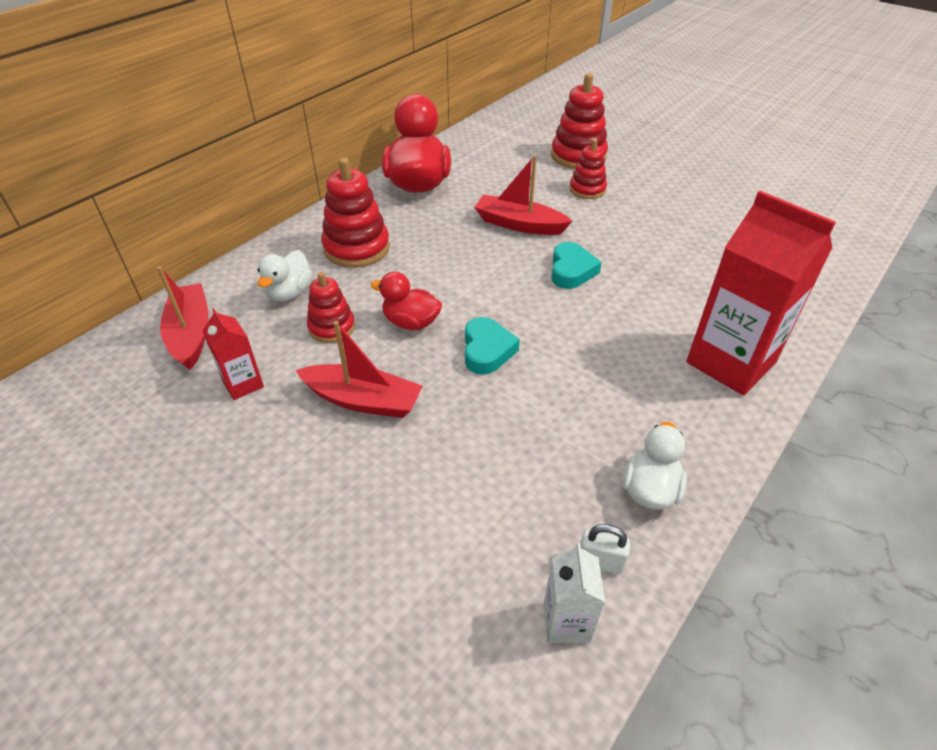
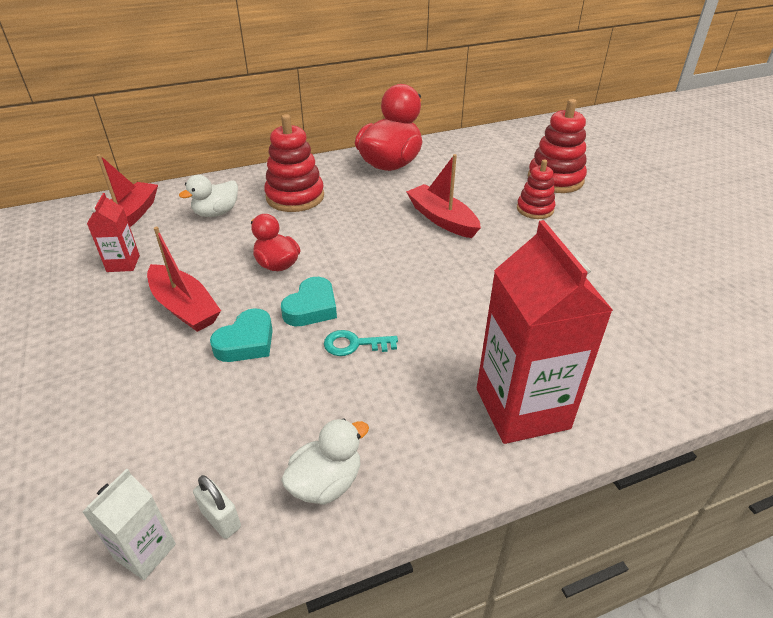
camera: 30 degrees right, 5 degrees down
(332, 327) = (218, 247): red stacking toy -> none
(557, 367) = (354, 344): none -> turquoise key
(571, 270) = (449, 271): turquoise heart -> turquoise heart (246, 342)

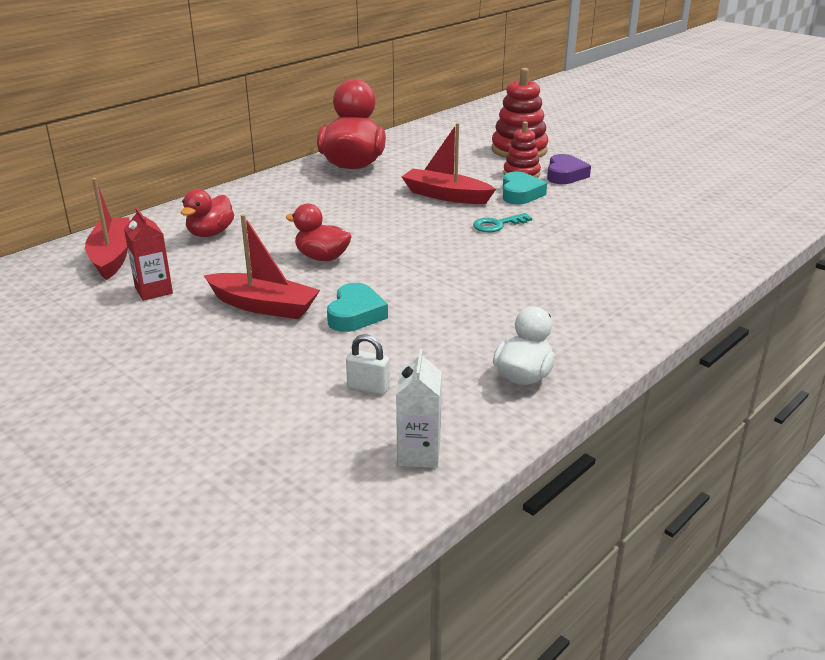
camera: 25 degrees left, 10 degrees down
(216, 213) = (210, 233): white duck -> red duck
(221, 519) = (461, 419): white padlock -> white padlock (368, 387)
(295, 197) = (282, 206): red stacking toy -> none
(311, 308) = (391, 279): turquoise heart -> turquoise heart (520, 194)
(354, 344) = (456, 293): turquoise key -> turquoise key (497, 225)
(522, 408) = (630, 297): red carton -> none
(578, 221) = (565, 175): none -> purple heart

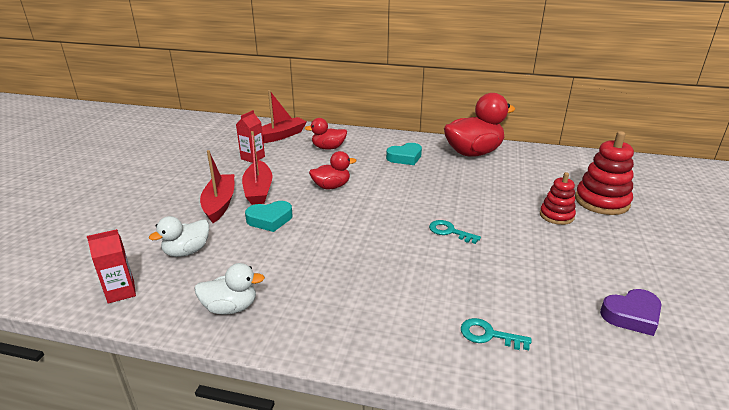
camera: 60 degrees right, 0 degrees up
(322, 257) = (331, 186): red duck -> red duck turned 75 degrees clockwise
(368, 387) = (187, 251): white padlock -> white duck
(419, 454) = (121, 292): white carton -> red carton
(446, 196) = (471, 197): red boat -> red boat (220, 203)
(520, 194) = (518, 226): turquoise heart -> turquoise heart (405, 157)
(565, 175) = (587, 236): purple heart -> purple heart (631, 315)
(666, 258) = (488, 335): none -> turquoise key

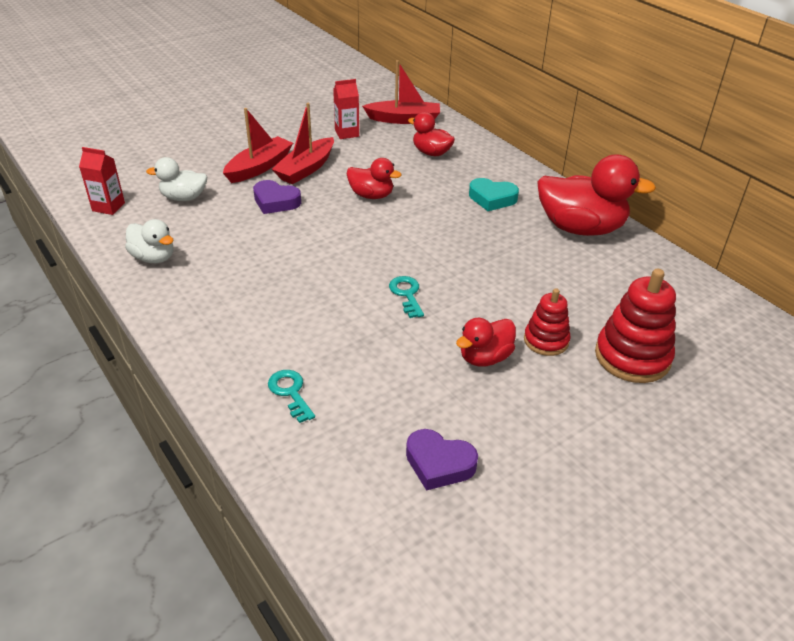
camera: 40 degrees right, 10 degrees up
(270, 220) = (275, 202): turquoise heart -> purple heart
(547, 242) = (485, 357): none -> red duck

